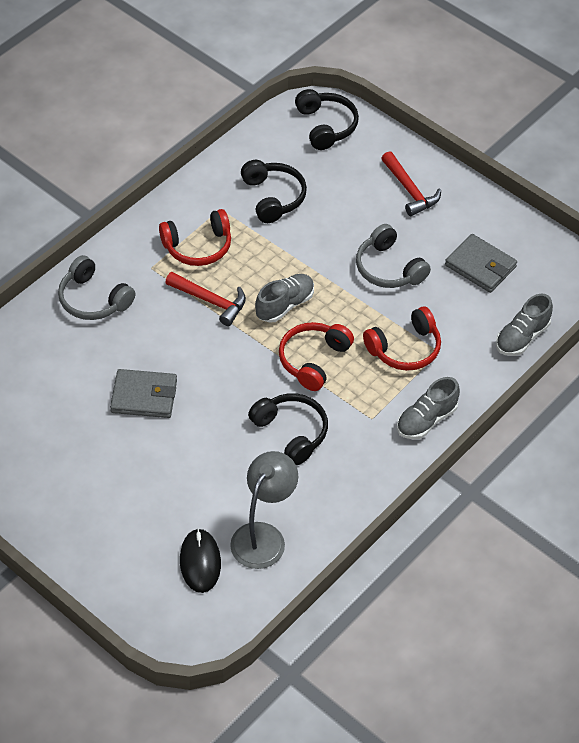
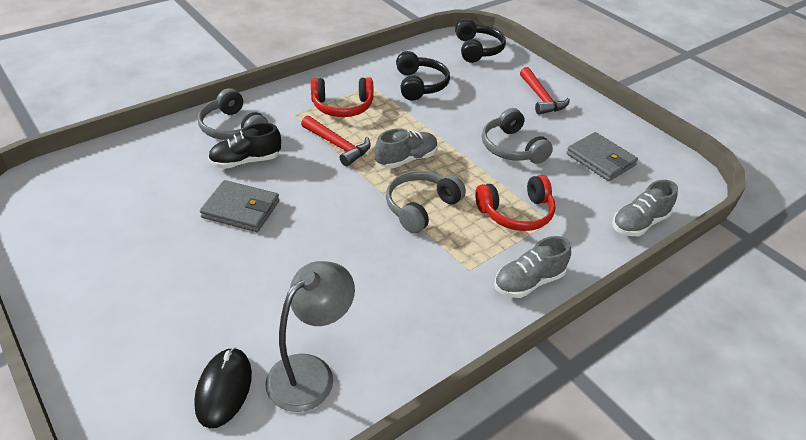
camera: 10 degrees right, 10 degrees down
(125, 339) = (246, 161): none -> black shoe
(291, 432) = (378, 268): black headphones -> none
(313, 360) = (421, 207): red headphones -> grey headphones

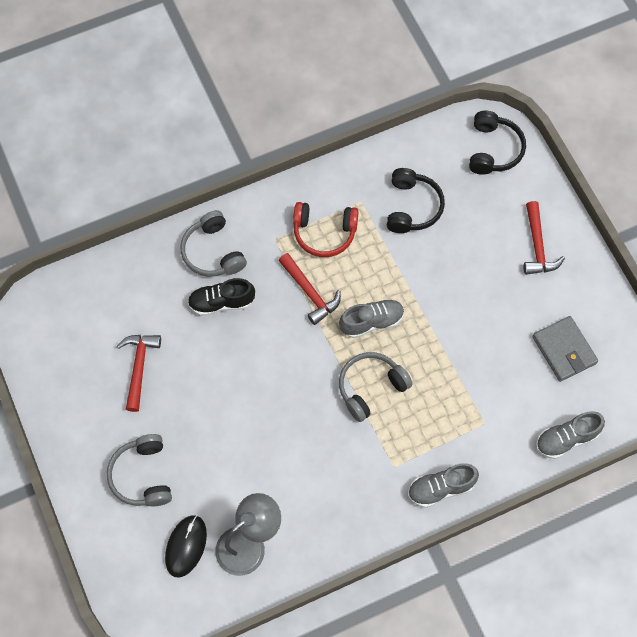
camera: 15 degrees right, 25 degrees up
(154, 220) = (139, 367): none -> red hammer
(241, 209) = (212, 365): grey wallet -> none
(512, 148) = (480, 320): grey headphones -> grey headphones (142, 476)
(516, 213) = (456, 408): red headphones -> none

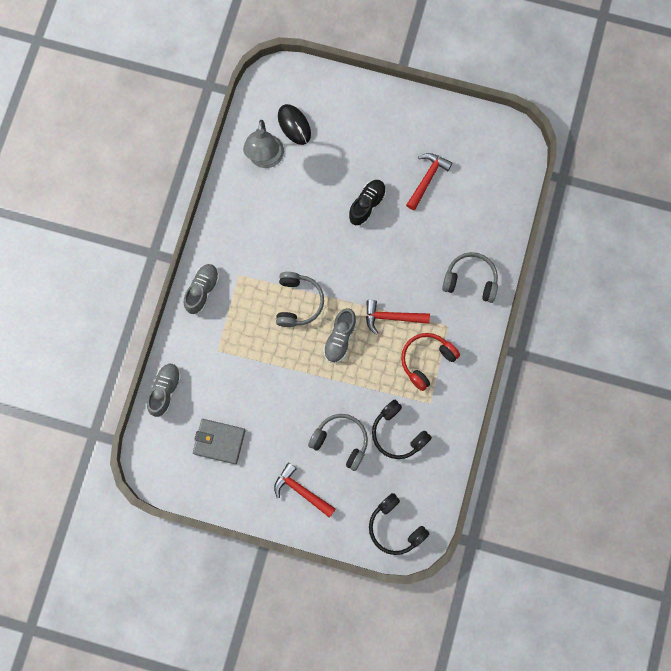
camera: 130 degrees right, 10 degrees up
(139, 367) = (427, 179): red hammer -> red hammer turned 105 degrees counterclockwise
(142, 476) = (356, 132): grey headphones -> grey headphones (341, 441)
(221, 303) = (430, 258): black shoe -> black shoe (367, 205)

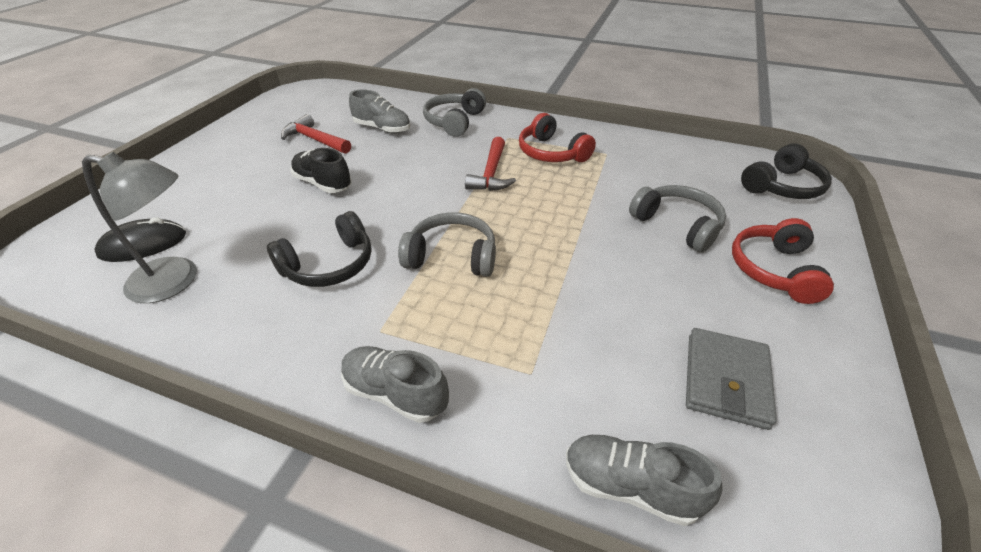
camera: 85 degrees left, 35 degrees down
(301, 490) = (774, 270): red hammer -> red headphones
(340, 338) = (518, 217): grey shoe -> grey shoe (382, 128)
(341, 441) = (677, 225): grey headphones -> grey headphones turned 105 degrees clockwise
(398, 433) = (652, 177): black headphones -> black headphones (329, 265)

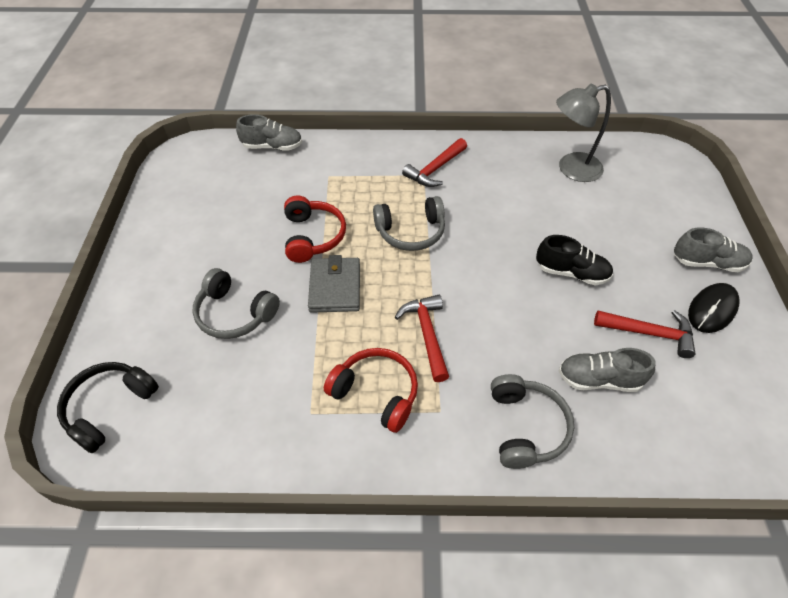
camera: 160 degrees right, 10 degrees up
(143, 244) = (628, 184): black mouse -> black mouse (712, 309)
(329, 265) = (489, 203): black headphones -> none
(355, 335) = (435, 169): none -> red hammer
(395, 393) = (393, 151): grey shoe -> grey shoe (707, 263)
(725, 380) = (220, 198): grey wallet -> grey wallet (335, 287)
(774, 270) = (163, 285): red headphones -> red headphones (313, 236)

